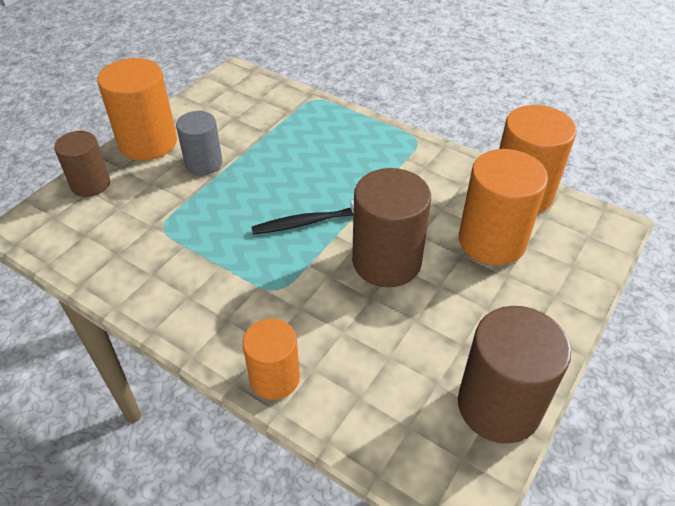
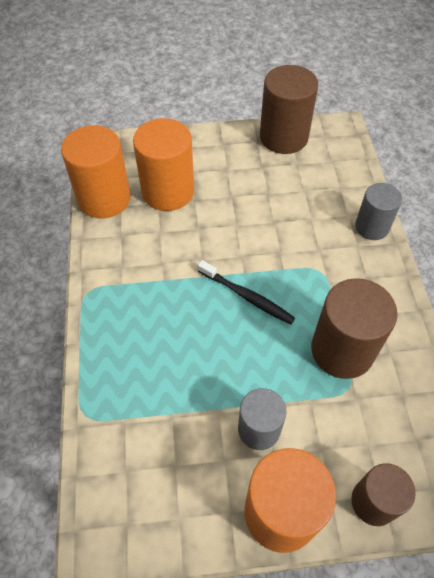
camera: 130 degrees left, 10 degrees up
(274, 378) = (372, 227): orange cylinder -> grey cylinder
(386, 261) = (238, 231): brown cylinder -> brown cylinder (342, 350)

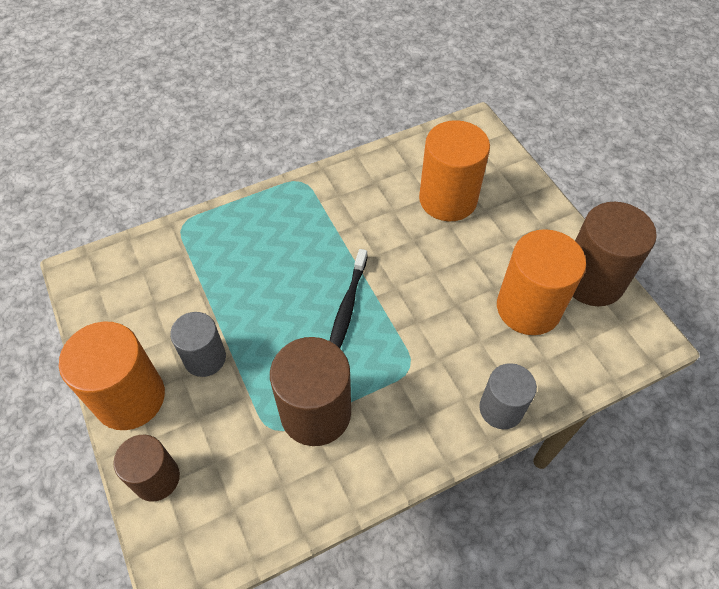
camera: 70 degrees right, 0 degrees up
(104, 198) = (411, 153): orange cylinder -> orange cylinder (528, 308)

